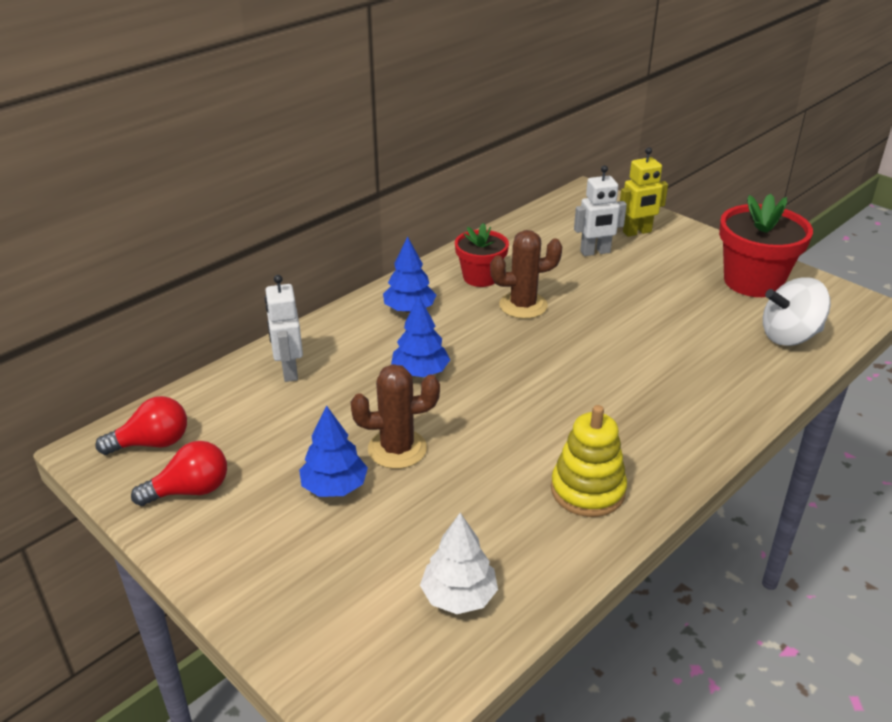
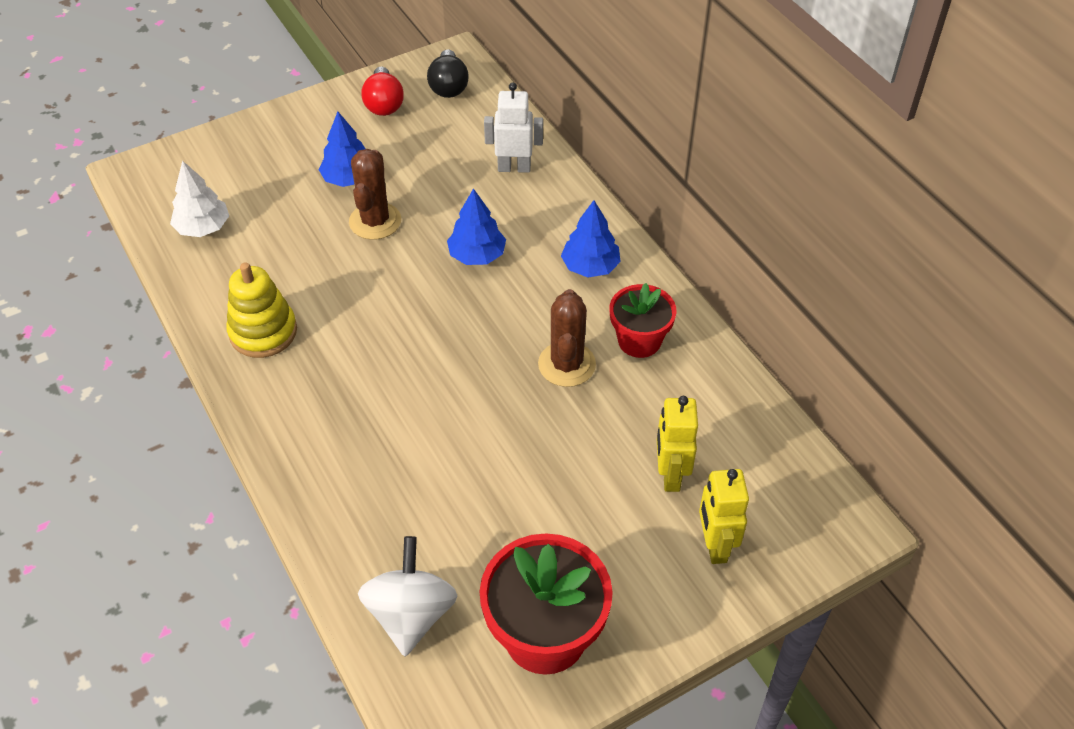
camera: 105 degrees right, 15 degrees up
(152, 443) = (448, 86): red light bulb -> black light bulb
(595, 252) = (670, 475): white robot -> yellow robot

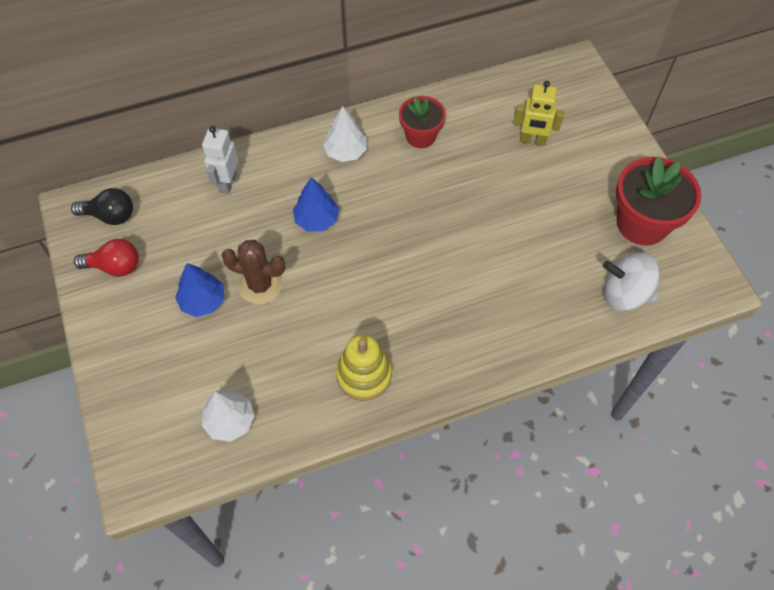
camera: 80 degrees left, 10 degrees up
(567, 364) = (434, 180): brown cactus -> none
(590, 266) = (345, 152): blue tree -> white tree
(714, 545) = (585, 129): yellow robot -> none

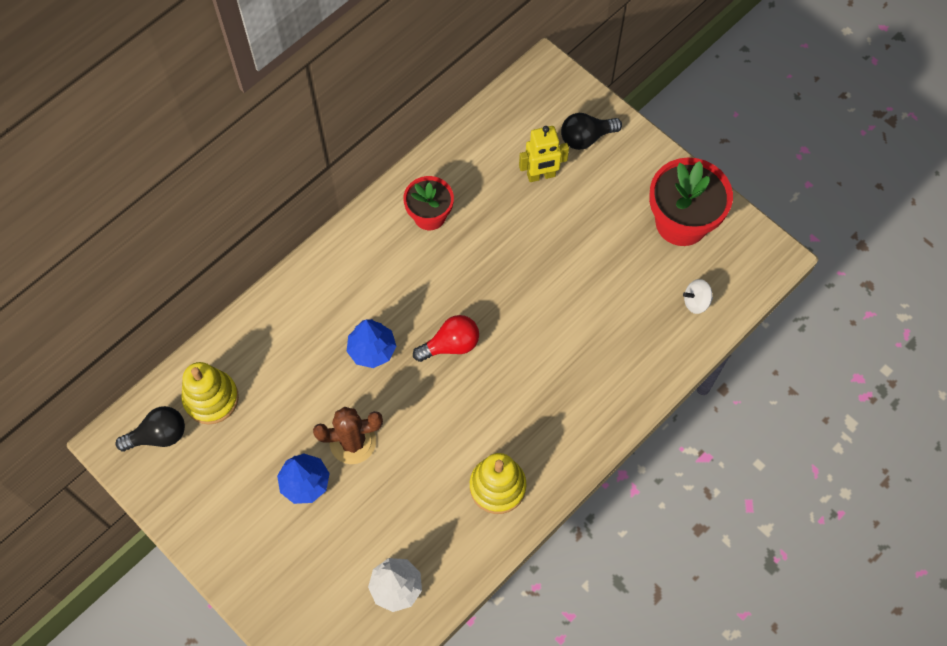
camera: 25 degrees left, 5 degrees up
(115, 266) = (195, 486): red light bulb -> red light bulb (451, 345)
(167, 205) = (211, 398): none -> yellow stacking toy
(227, 183) = (260, 348): white robot -> none
(345, 152) = (363, 264): white tree -> none
(587, 126) = (586, 138): none -> black light bulb
(624, 294) = (696, 302): white spinning top -> white spinning top, size x0.54

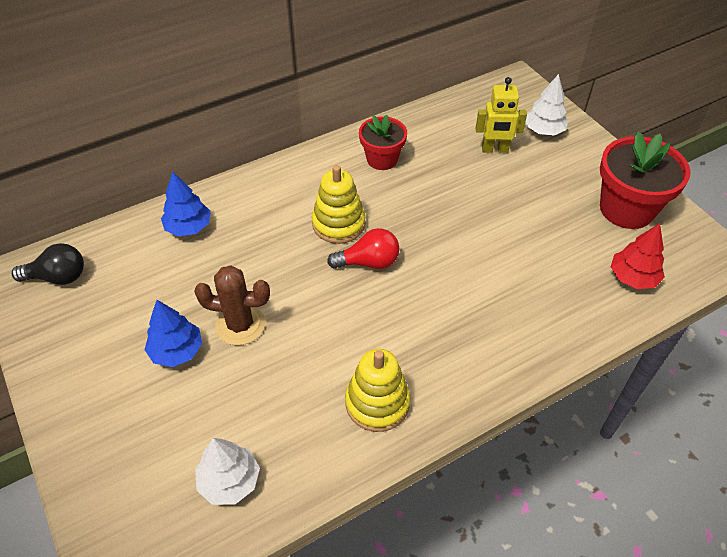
camera: 15 degrees right, 15 degrees down
(211, 398) = (122, 257): yellow stacking toy -> yellow stacking toy (338, 224)
(372, 350) = (290, 250): blue tree -> blue tree (188, 227)
(586, 138) = (543, 130): black light bulb -> white tree
(696, 302) = (632, 277): white spinning top -> red tree

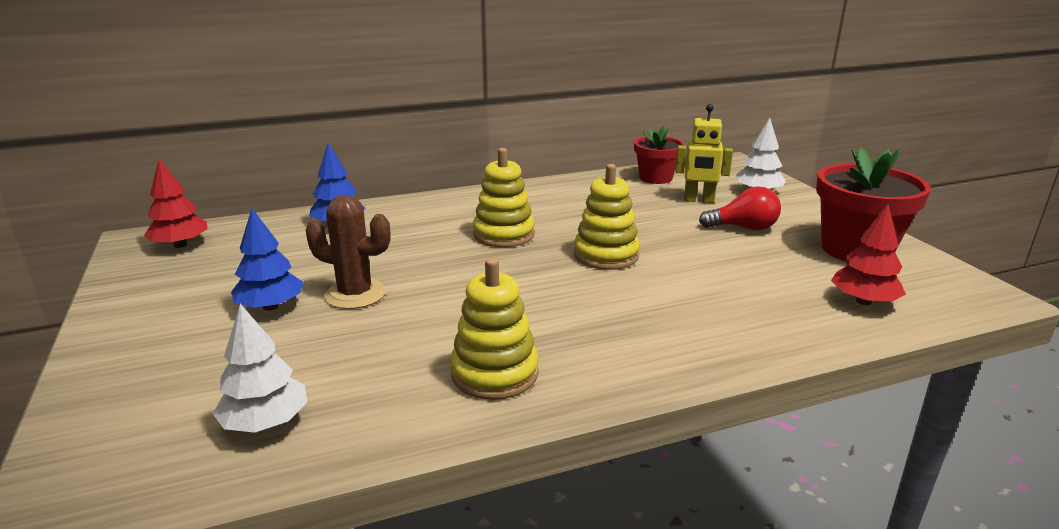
camera: 10 degrees right, 25 degrees down
(58, 277) = (180, 245): black light bulb -> red tree
(369, 262) = (528, 263): red light bulb -> red light bulb (743, 228)
(382, 159) = (569, 198): red flower pot -> red flower pot (655, 178)
(430, 243) = (606, 255): none -> yellow stacking toy

